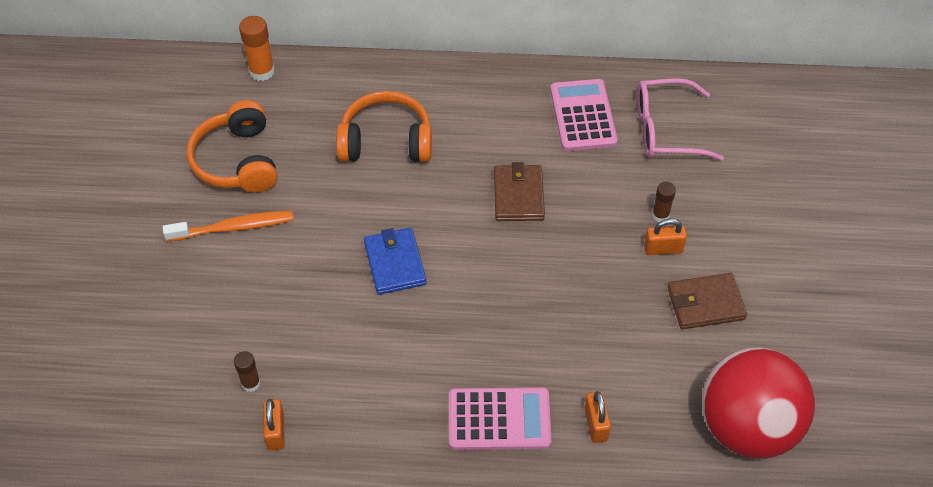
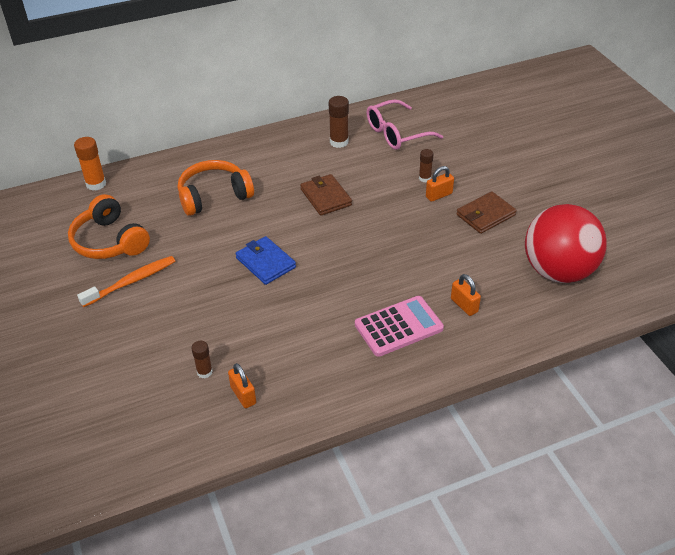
camera: 25 degrees left, 10 degrees down
(583, 116) = (339, 142): pink calculator -> brown glue stick

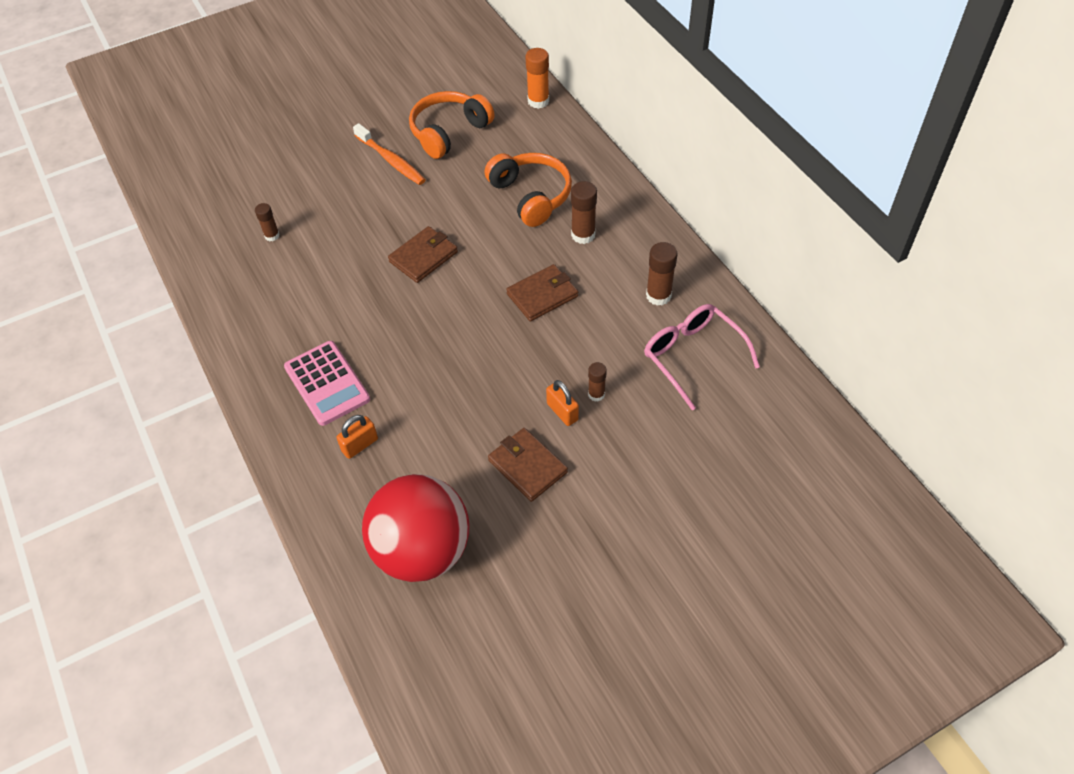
camera: 85 degrees right, 10 degrees up
(243, 395) = (242, 268): orange padlock -> none
(266, 262) = (423, 257): blue wallet -> brown wallet
(268, 172) = (583, 235): none -> brown glue stick

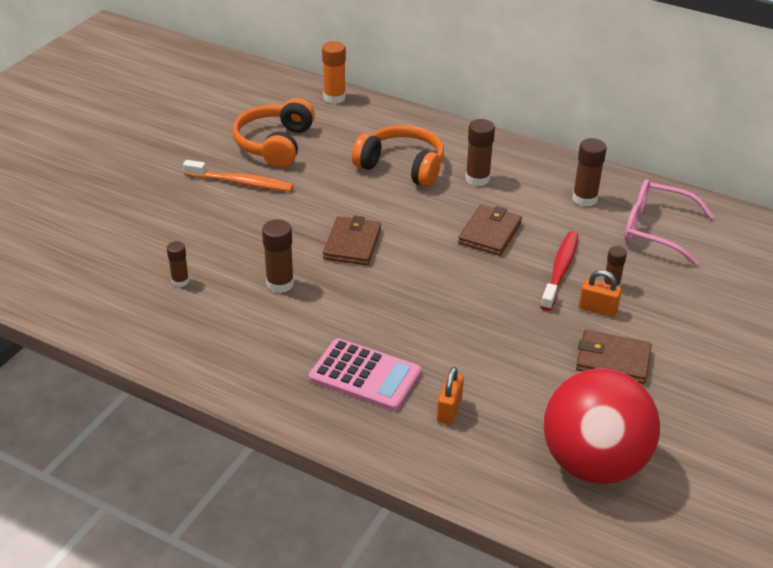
camera: 35 degrees left, 15 degrees down
(338, 270) = (280, 284): none -> brown glue stick
(567, 359) = (560, 270): none -> red toothbrush

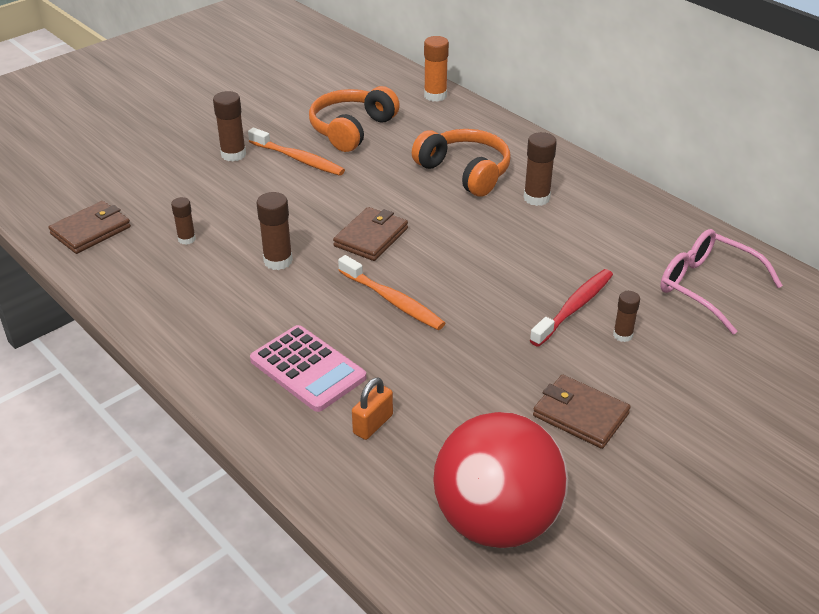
camera: 20 degrees right, 0 degrees up
(404, 298) = (392, 300): none -> orange toothbrush
(490, 233) = (519, 255): brown wallet -> brown wallet (91, 231)
(584, 199) = (642, 239): brown glue stick -> brown glue stick (233, 154)
(597, 309) = (593, 357): orange padlock -> none

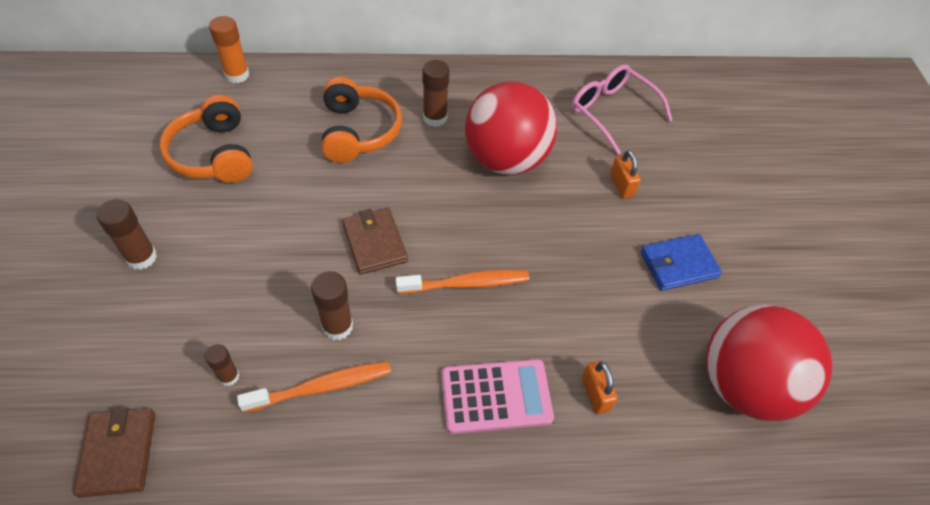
camera: 55 degrees left, 15 degrees up
(298, 159) = (210, 217): orange toothbrush -> orange toothbrush (321, 387)
(465, 172) = (358, 131): orange headphones -> orange headphones turned 90 degrees clockwise
(550, 256) = (506, 159): none -> red ball
(574, 308) = (572, 188): red toothbrush -> none
(580, 415) = (678, 264): brown wallet -> blue wallet
(622, 335) = (621, 185): brown glue stick -> orange padlock
(706, 287) = (611, 112): pink glasses -> pink glasses turned 60 degrees clockwise

